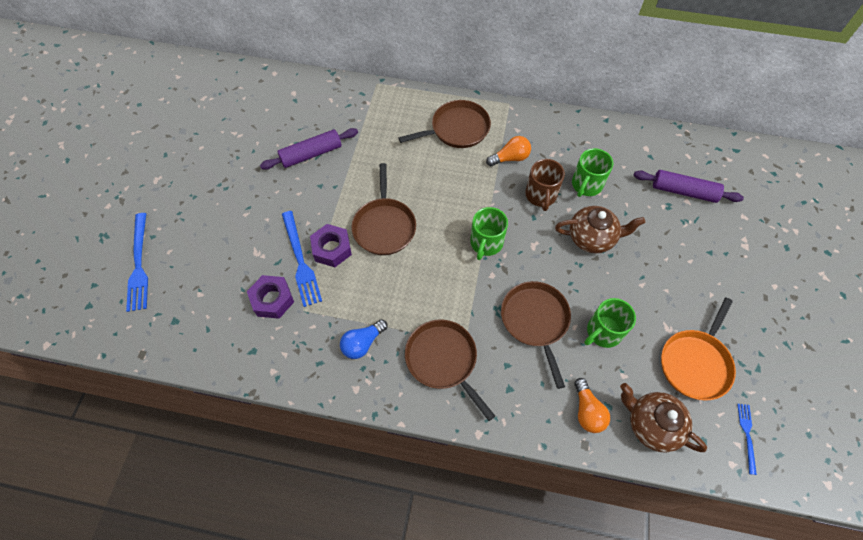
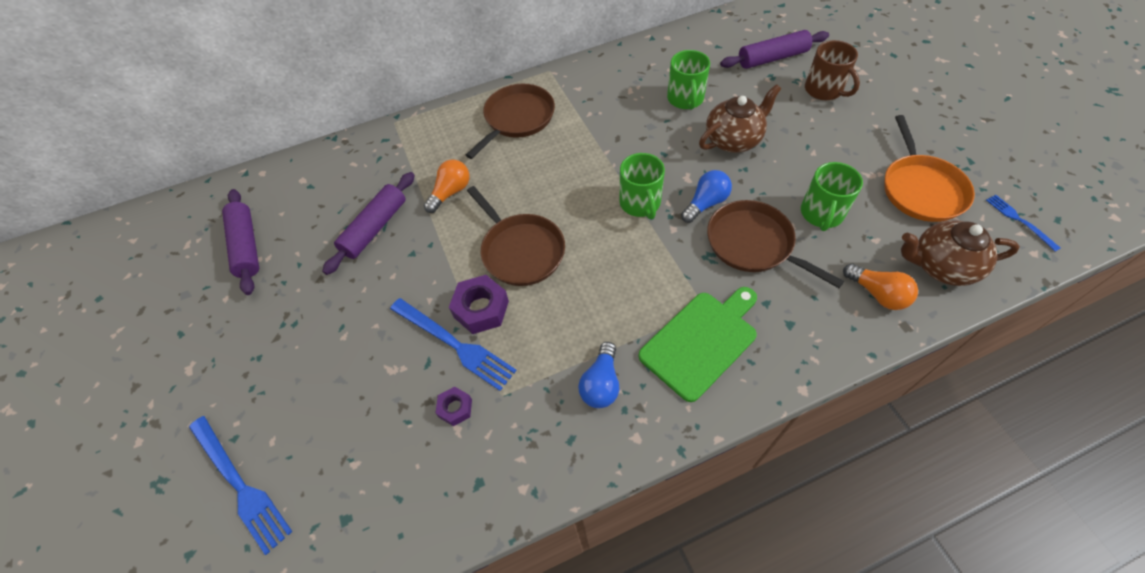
camera: 30 degrees left, 5 degrees down
(233, 120) = (247, 246): none -> purple rolling pin
(272, 300) = (455, 408): purple nut -> purple nut, size x0.58
(443, 360) = (701, 341): brown pan -> green cutting board
(510, 158) = (593, 115): orange light bulb -> orange light bulb (451, 192)
(529, 271) = (705, 203): none -> blue light bulb
(541, 195) = (653, 131): brown mug -> brown mug (824, 90)

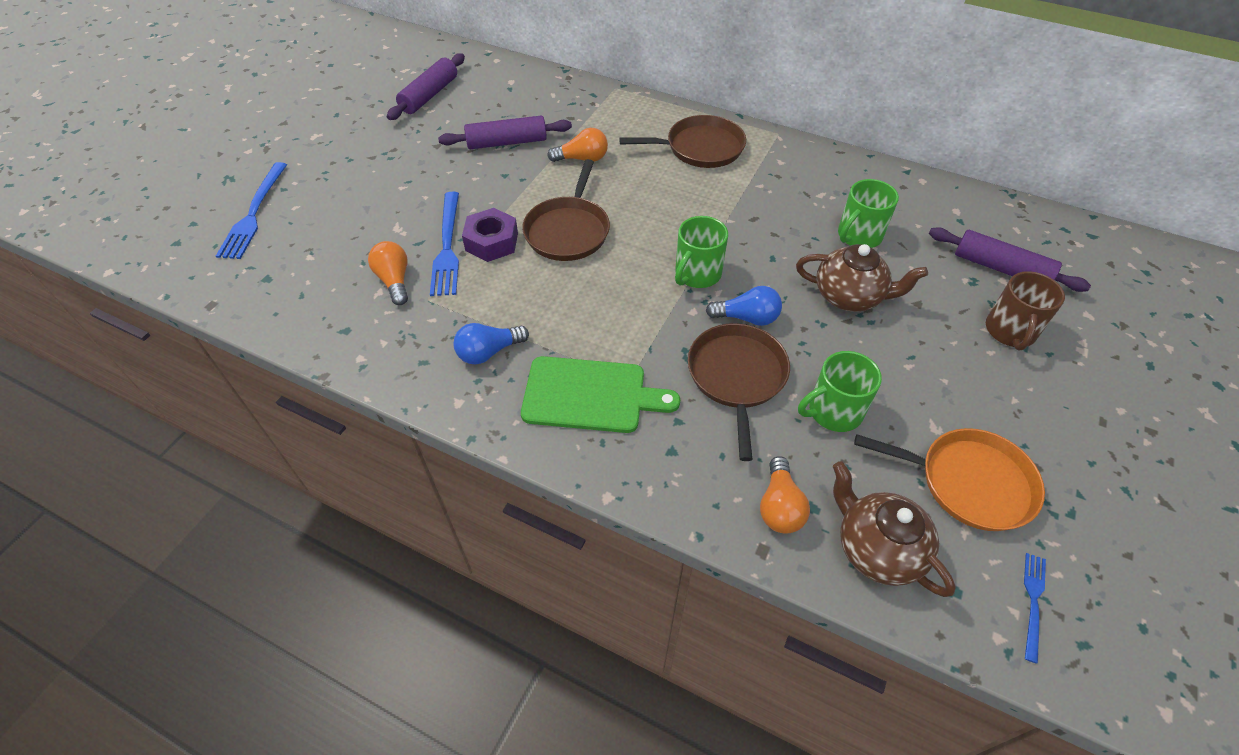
camera: 45 degrees right, 5 degrees down
(455, 408) = (394, 280): purple nut -> orange light bulb
(921, 189) = (968, 482): orange pan -> orange pan turned 120 degrees counterclockwise

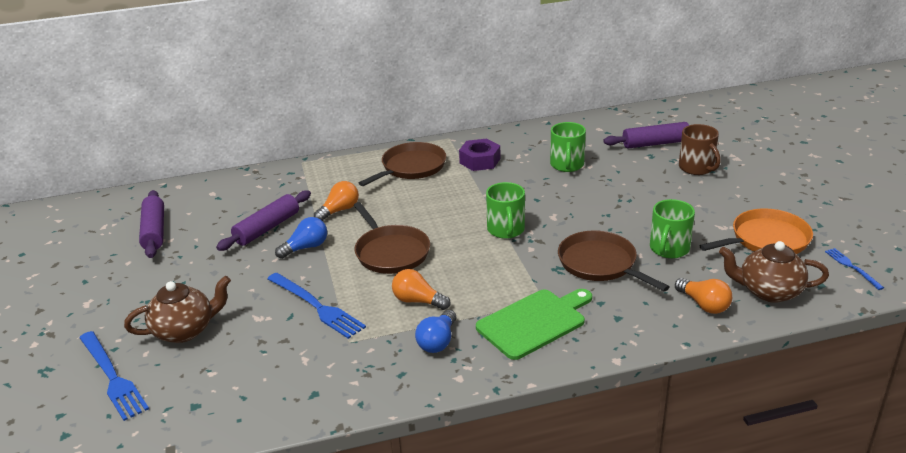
camera: 40 degrees left, 20 degrees down
(394, 280) = (306, 346): orange light bulb -> orange light bulb (418, 301)
(492, 242) = (346, 286): purple nut -> purple nut (480, 161)
(747, 318) = (565, 234): blue light bulb -> blue light bulb (306, 247)
(849, 296) = (603, 195): brown teapot -> brown teapot (185, 330)

